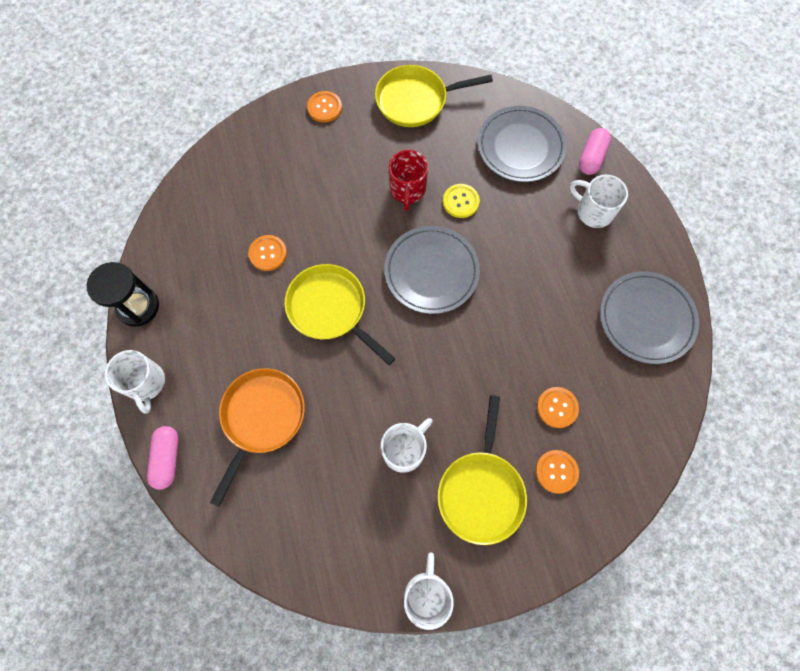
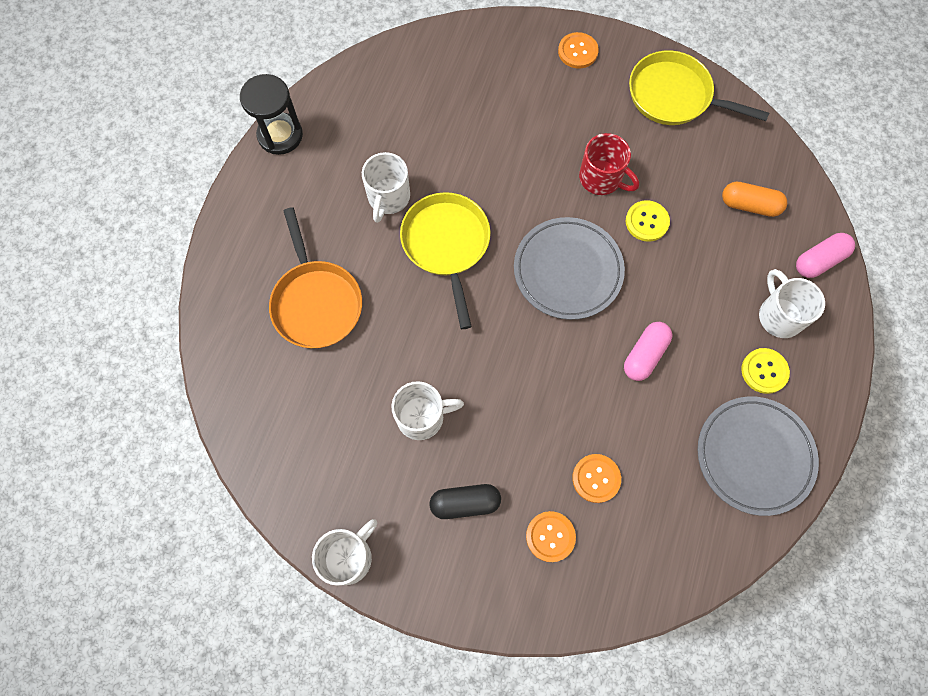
camera: 35 degrees right, 0 degrees up
(146, 383) = (240, 207): white mug -> white mug (388, 198)
(167, 458) = (214, 283): pink capsule -> pink capsule (645, 355)
(261, 418) = (316, 302): orange pan -> orange pan turned 105 degrees clockwise
(268, 253) = (426, 158): orange button -> none
(407, 190) = (601, 178): red mug -> red mug turned 90 degrees counterclockwise
(481, 491) = (465, 503): yellow pan -> black capsule
(520, 147) = (749, 205): grey plate -> orange capsule
(611, 256) = (764, 371): none -> yellow button

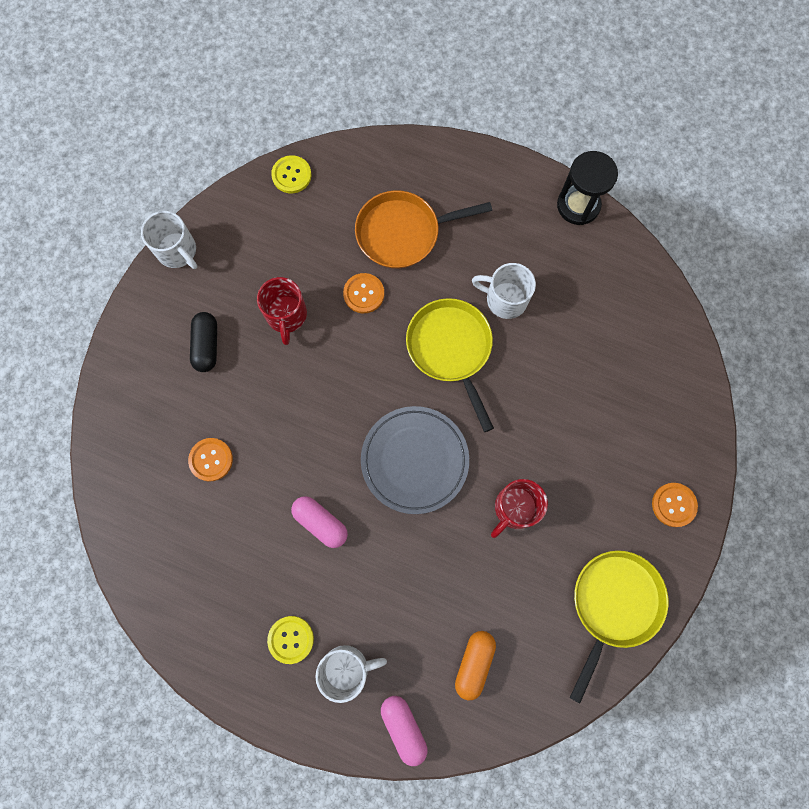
camera: 95 degrees right, 5 degrees up
(422, 417) = (286, 316): white mug -> red mug
(447, 245) = (451, 349): yellow pan -> yellow pan turned 105 degrees counterclockwise
(550, 536) = (167, 413): orange button -> orange button (363, 294)
(647, 222) = (462, 548): yellow button -> yellow button (291, 175)
(754, 456) = (210, 611): grey plate -> none

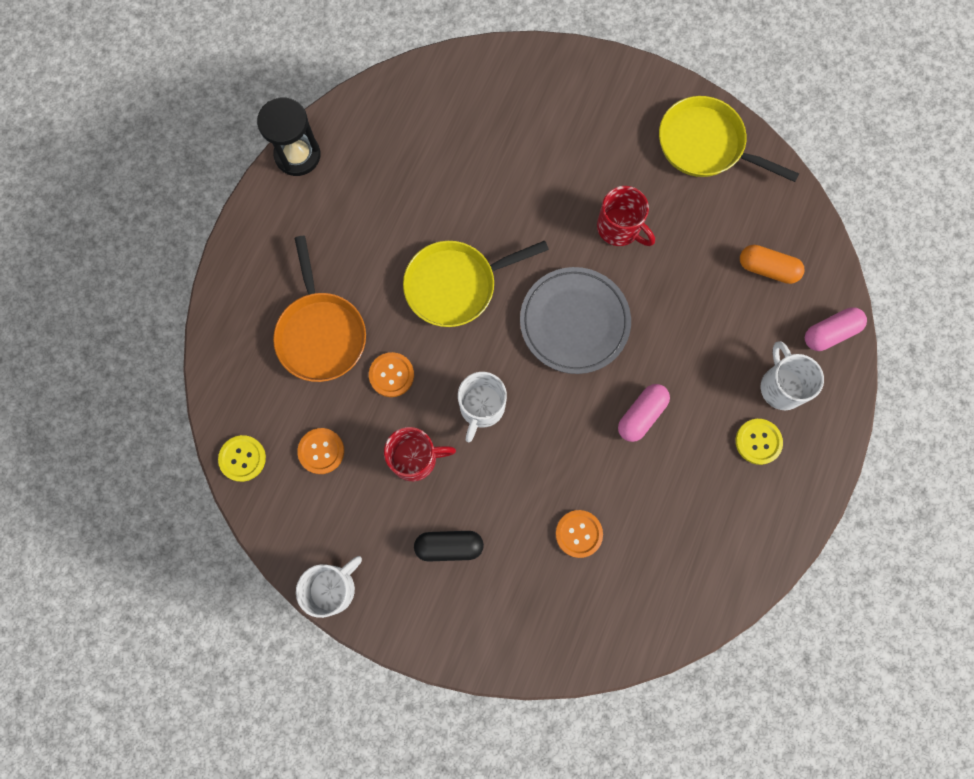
camera: 90 degrees left, 0 degrees up
(505, 299) = (401, 231): white mug -> white mug (481, 407)
(673, 505) = (611, 88): orange button -> orange button (321, 451)

